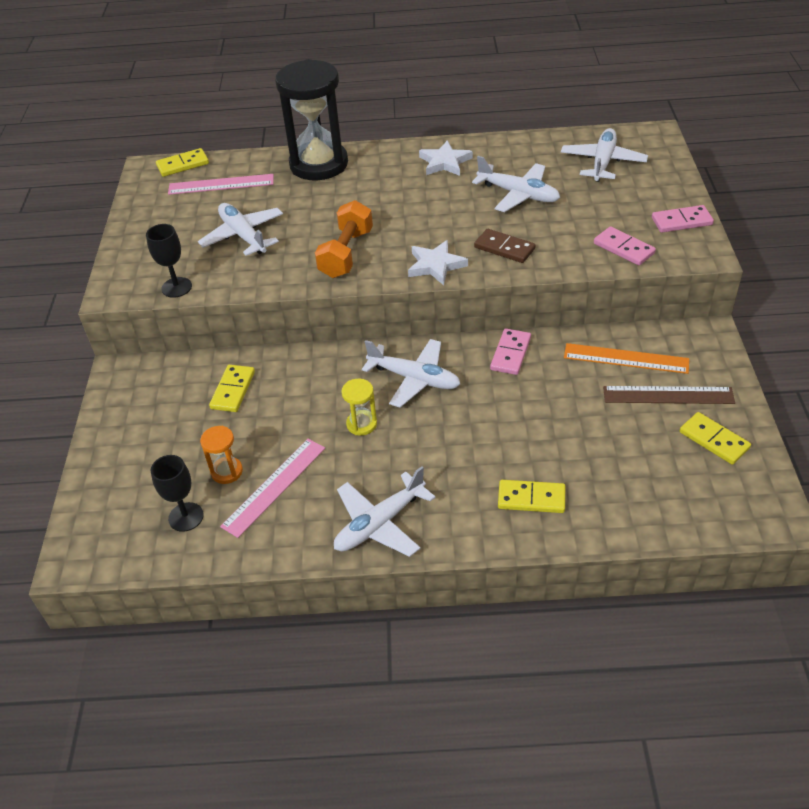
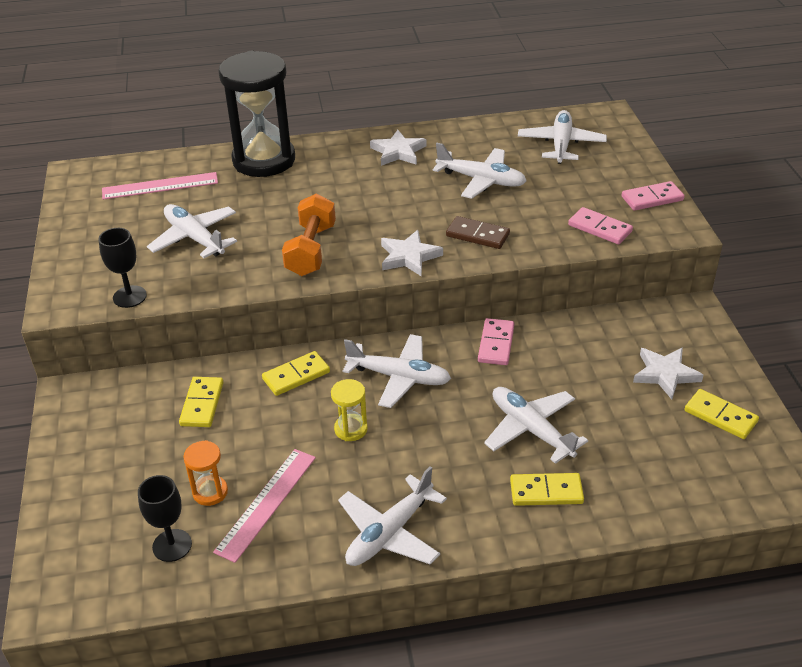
camera: 10 degrees left, 5 degrees down
(183, 165) = (113, 167): yellow domino -> yellow domino (296, 375)
(528, 438) = (531, 429): none -> white plane
(626, 358) = (615, 341): orange ruler -> none
(668, 395) = (665, 374): brown ruler -> white star

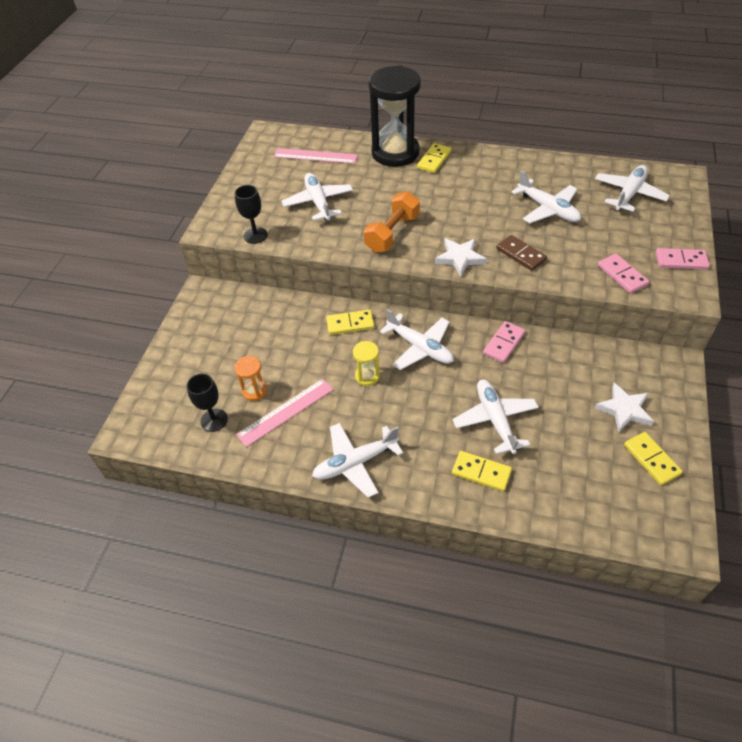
camera: 25 degrees right, 10 degrees up
(202, 404) = (279, 325): yellow domino -> yellow domino (434, 160)
(398, 152) = (496, 169): white star -> none

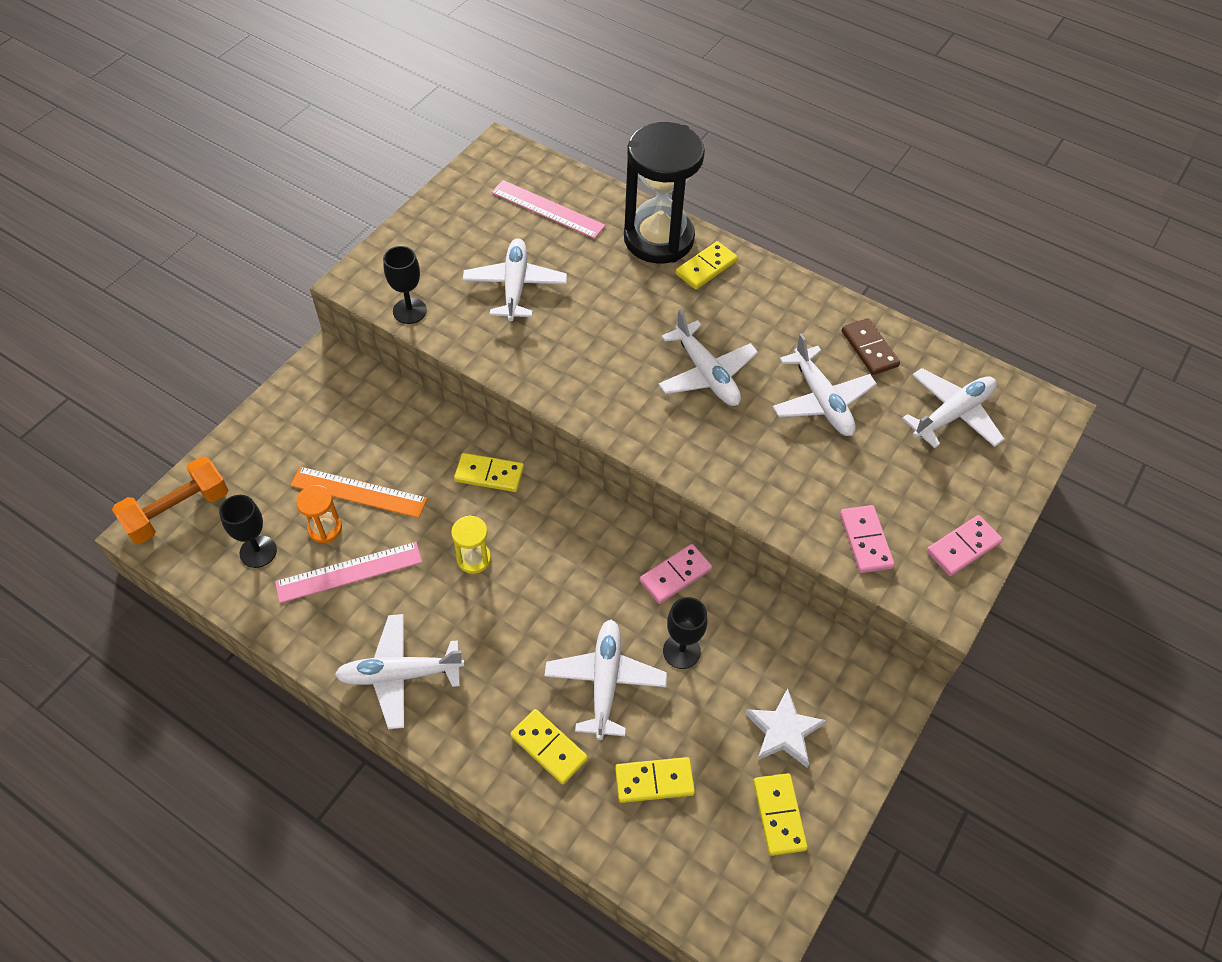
camera: 15 degrees right, 5 degrees up
(266, 361) = (359, 492): none -> orange ruler
(392, 233) = (588, 368): orange dumbbell -> orange dumbbell (178, 511)
(420, 347) = (562, 542): white plane -> white plane (706, 374)
(460, 258) = (658, 437): white star -> none
(521, 254) = (744, 460): brown domino -> brown domino (869, 349)
(533, 385) = (681, 651): none -> black goblet
(561, 468) = (654, 781): none -> yellow domino
(681, 260) = (963, 547): pink domino -> pink domino turned 60 degrees counterclockwise

